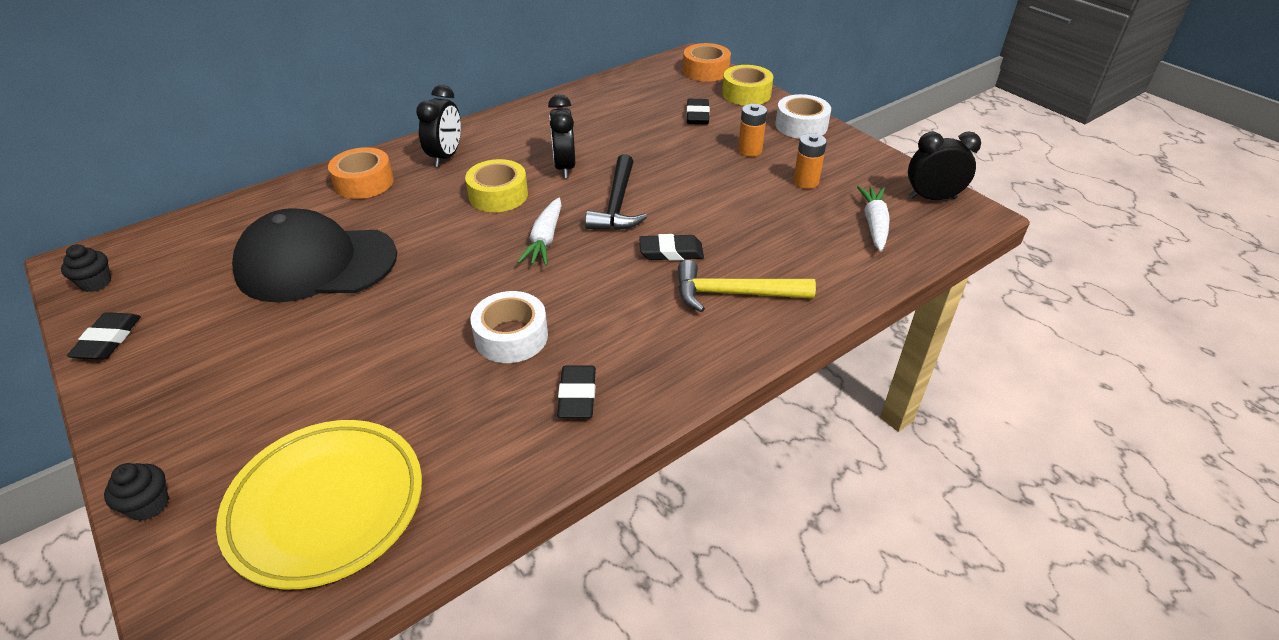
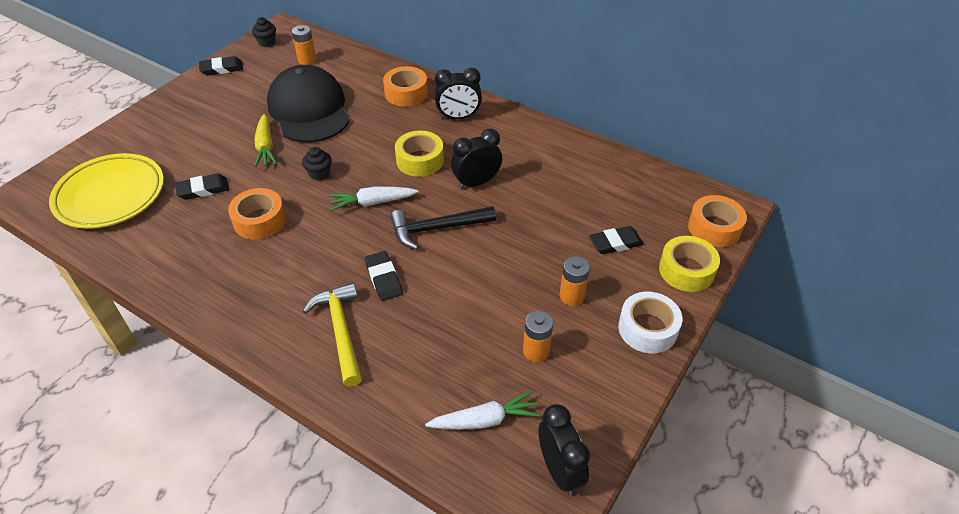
camera: 70 degrees right, 5 degrees up
(149, 505) = (109, 136): black cupcake -> black cupcake (319, 174)
(194, 249) = (307, 60): none -> orange battery
(360, 314) = (265, 147): none -> yellow carrot
(511, 336) = (259, 220): white tape -> orange tape
(577, 395) = (208, 270): black eraser -> black eraser (203, 189)

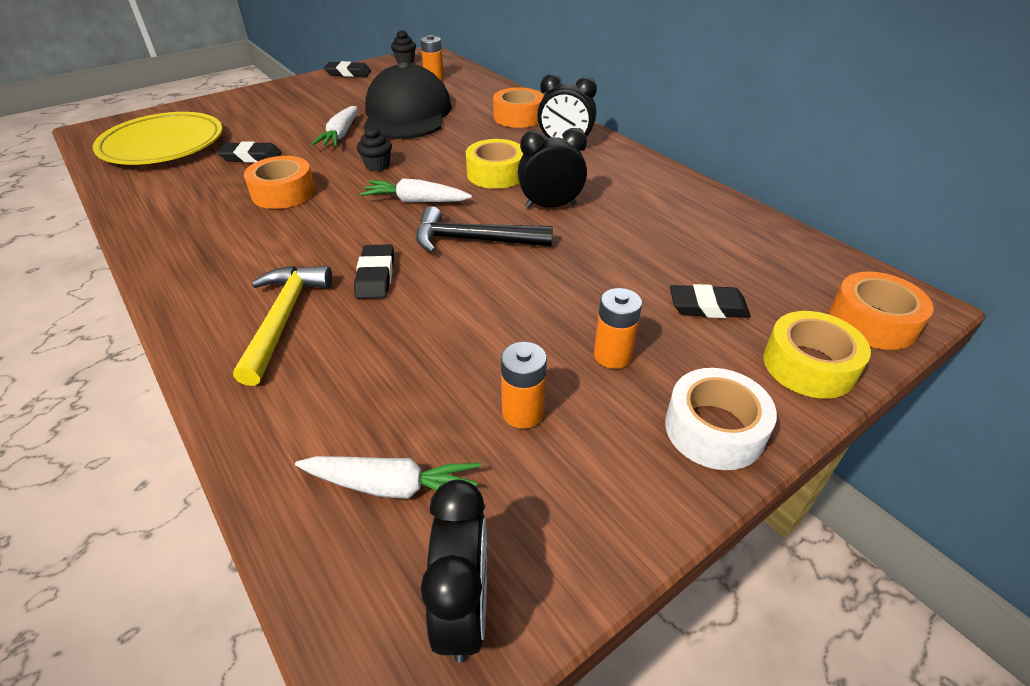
camera: 20 degrees right, 5 degrees down
(265, 147) = (340, 135): yellow carrot -> white carrot

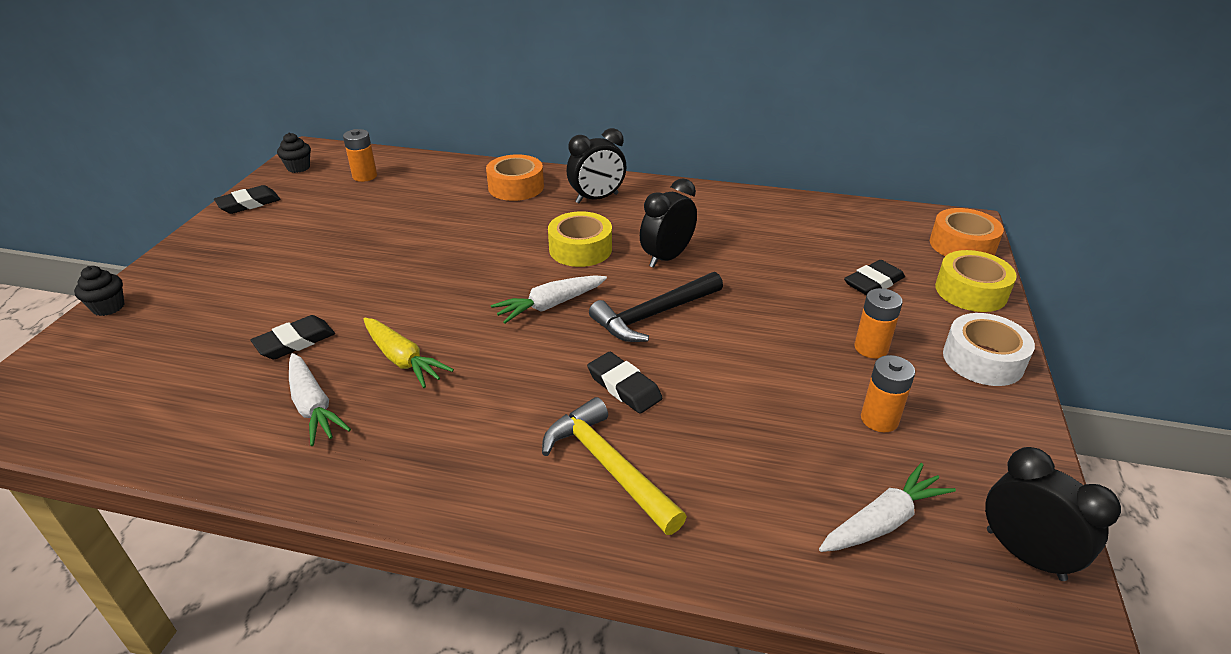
camera: 40 degrees left, 5 degrees down
(163, 145) = (145, 381): yellow plate -> none
(283, 193) = (403, 360): orange tape -> yellow carrot
(340, 135) = (361, 275): white carrot -> white carrot (313, 407)
(377, 165) = (457, 289): black cupcake -> black cupcake (108, 307)
(407, 114) = (399, 225): black cap -> none

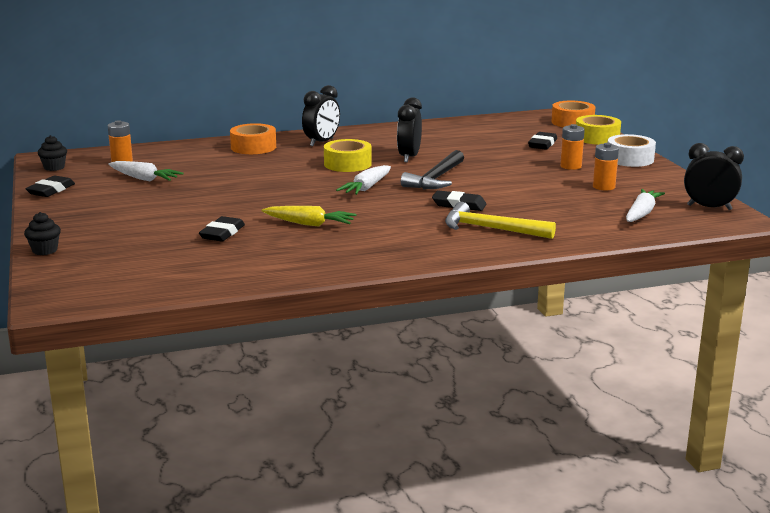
camera: 30 degrees left, 15 degrees down
(313, 407) = (285, 250): white carrot -> white carrot (144, 179)

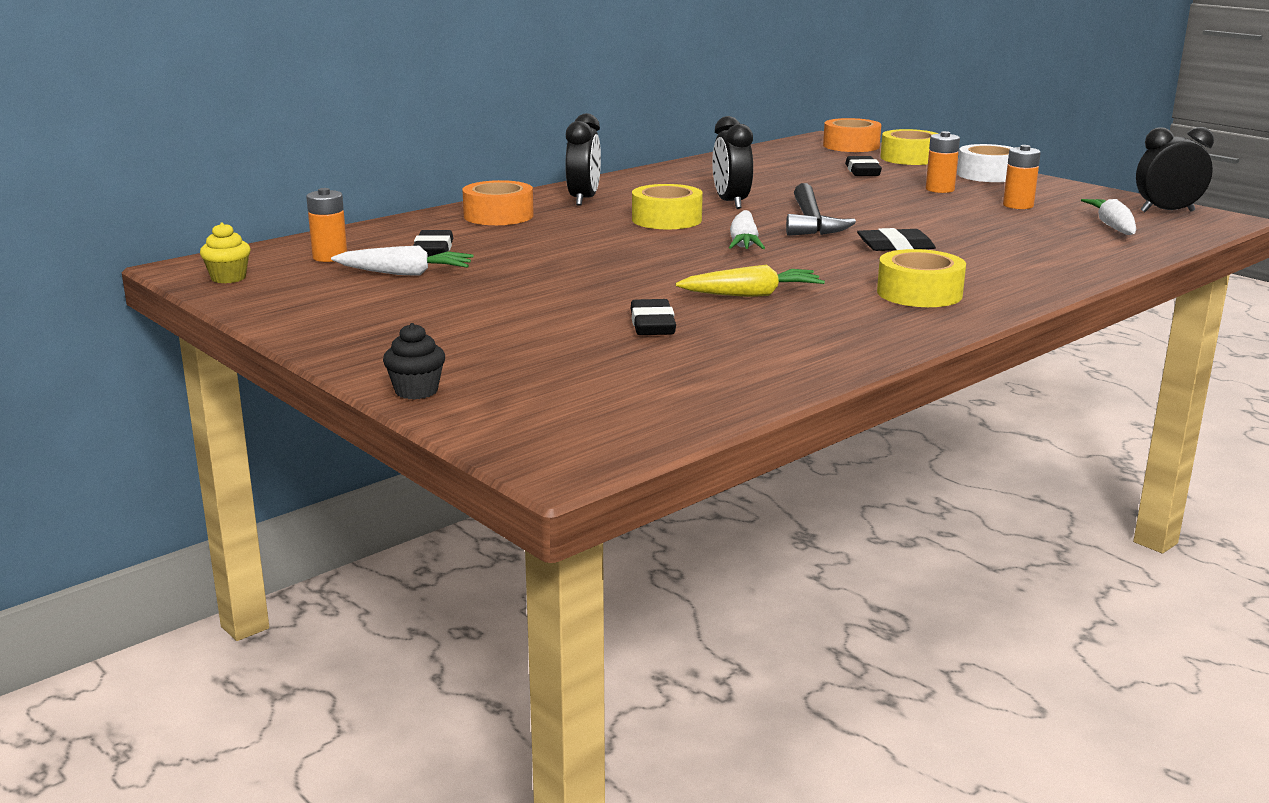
camera: 25 degrees left, 0 degrees up
(51, 190) = (277, 308): black eraser -> black eraser (433, 250)
(54, 167) = (228, 278): black cupcake -> yellow cupcake
(412, 240) = (919, 293): none -> yellow tape
(491, 229) = (986, 267): yellow hammer -> none

